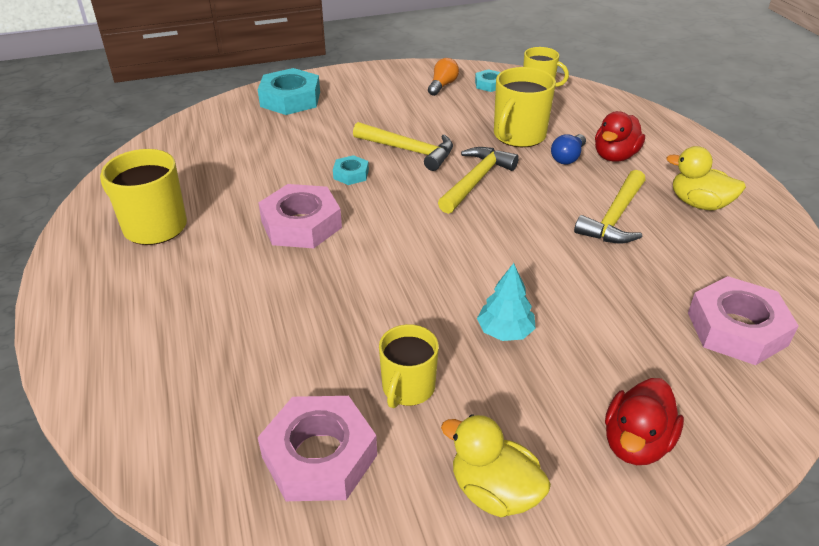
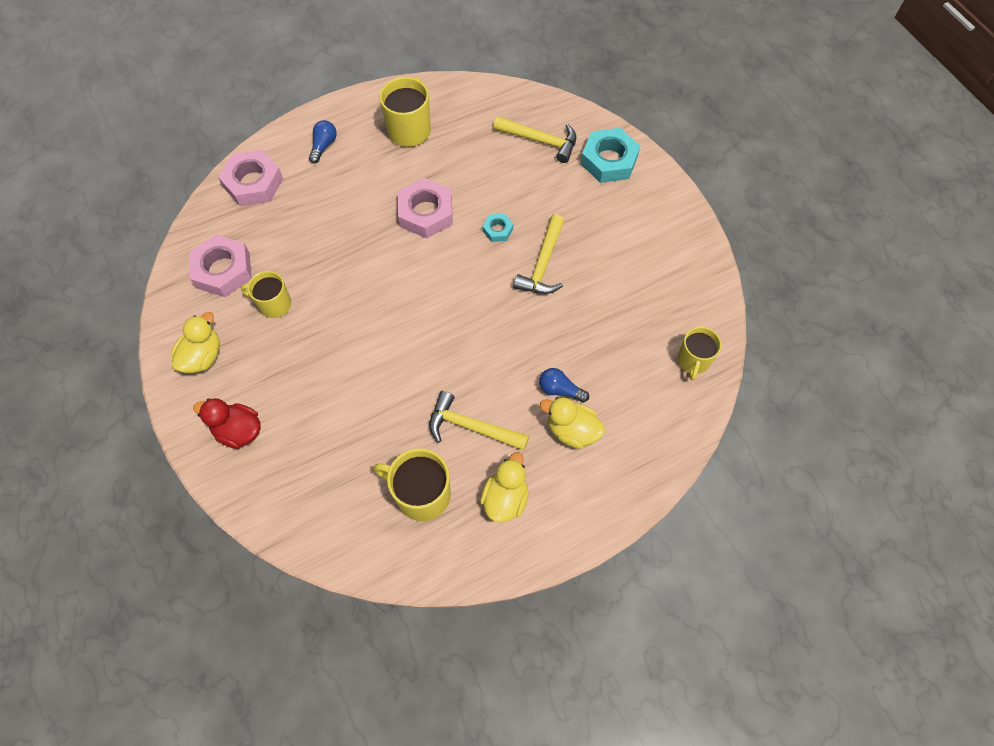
camera: 80 degrees right, 25 degrees up
(124, 313) = (323, 146): none -> blue light bulb
(442, 85) = (672, 274): orange light bulb -> none
(476, 181) = (506, 319): yellow hammer -> yellow hammer (540, 141)
(489, 84) = (687, 314): turquoise nut -> none
(505, 331) = (327, 353): turquoise tree -> none
(518, 136) = (589, 347): yellow mug -> yellow mug (421, 494)
(615, 156) = (572, 430): red duck -> yellow duck
(737, 328) = (345, 506): pink nut -> pink nut (253, 183)

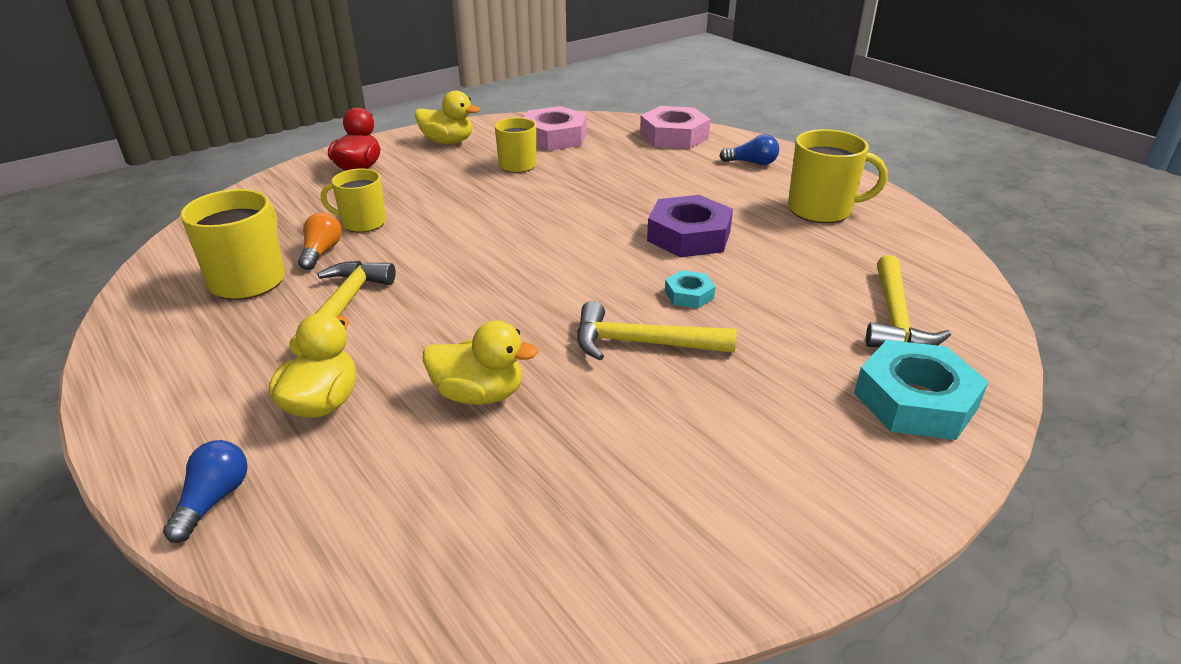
camera: 80 degrees right, 30 degrees down
(391, 448) = (321, 252): none -> orange light bulb
(426, 213) = (689, 236): pink nut -> purple nut
(505, 498) = (220, 347): yellow duck -> yellow duck (479, 394)
(560, 390) = (401, 383): blue light bulb -> blue light bulb (214, 500)
(693, 360) = (468, 567): yellow mug -> yellow mug (362, 223)

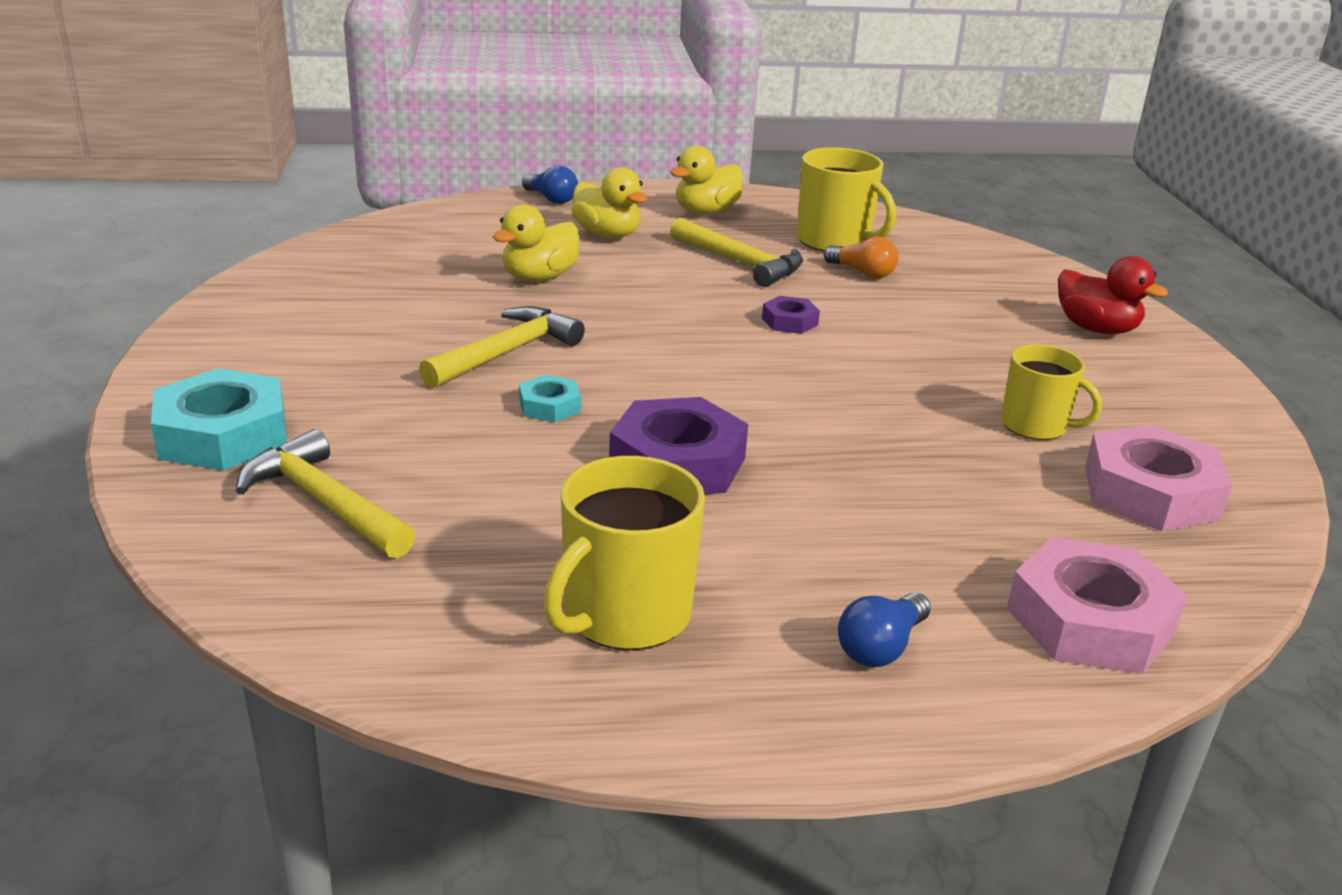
camera: 120 degrees right, 5 degrees down
(362, 223) = (917, 300): yellow mug -> none
(448, 142) = (1172, 403): yellow duck -> yellow duck (706, 212)
(452, 255) = (789, 321): none -> purple nut

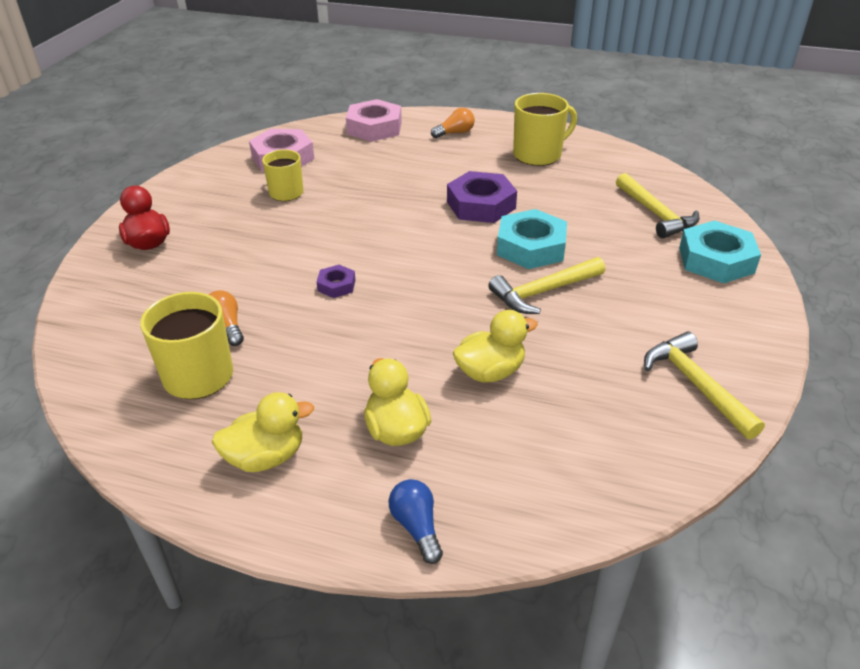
camera: 155 degrees left, 10 degrees up
(549, 406) = (531, 247): turquoise nut -> turquoise nut, size x1.98
(740, 263) = (310, 359): yellow hammer -> yellow hammer (696, 385)
(880, 647) = (455, 133): blue light bulb -> orange light bulb

